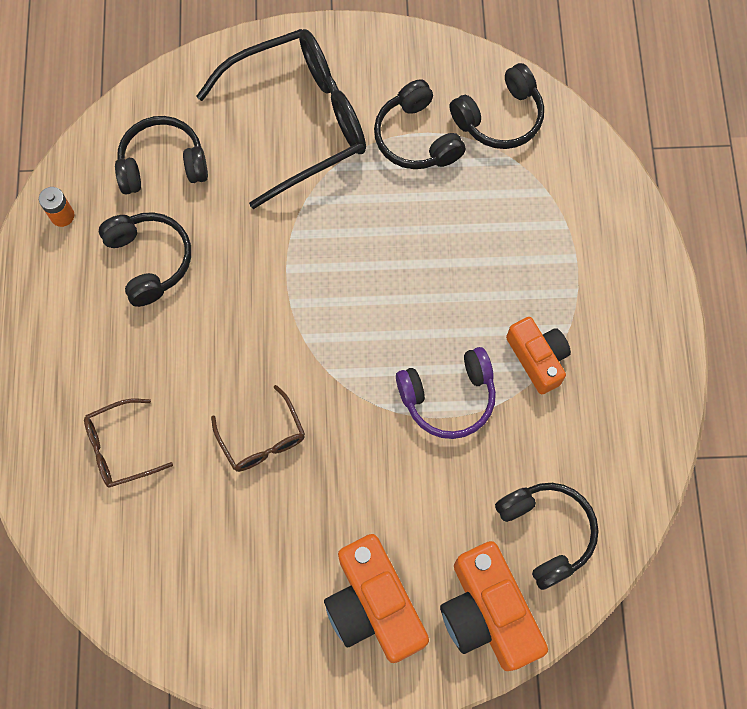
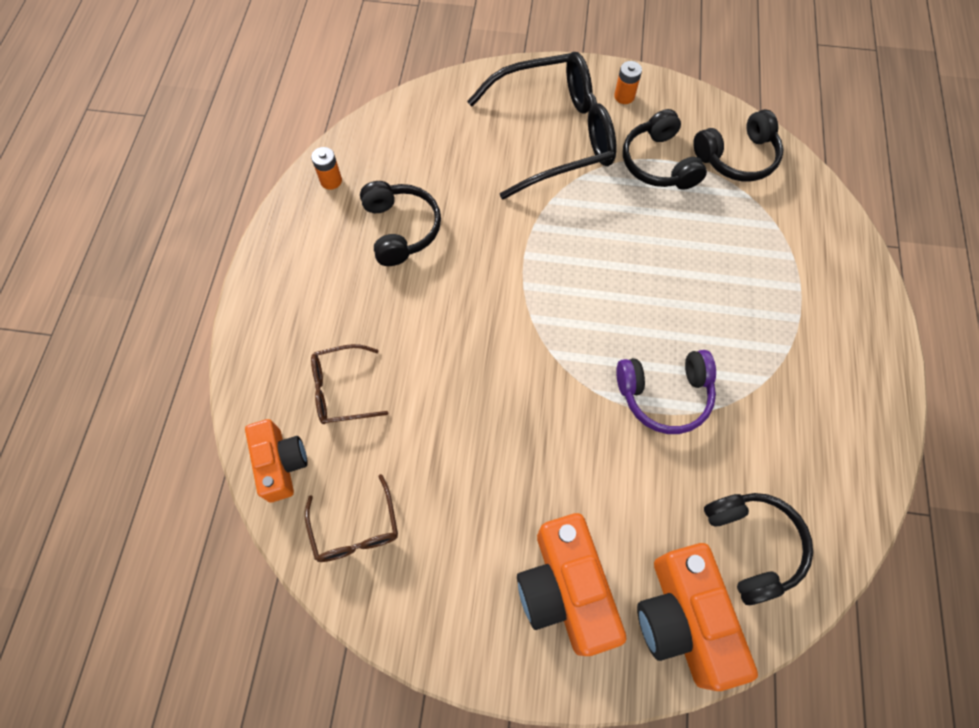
camera: 10 degrees right, 5 degrees down
(163, 164) = (428, 152): black headphones -> none
(262, 439) = (478, 404): brown glasses -> brown glasses (355, 529)
(370, 61) = (624, 96): none -> orange battery
(537, 358) = (756, 372): orange camera -> orange camera (281, 463)

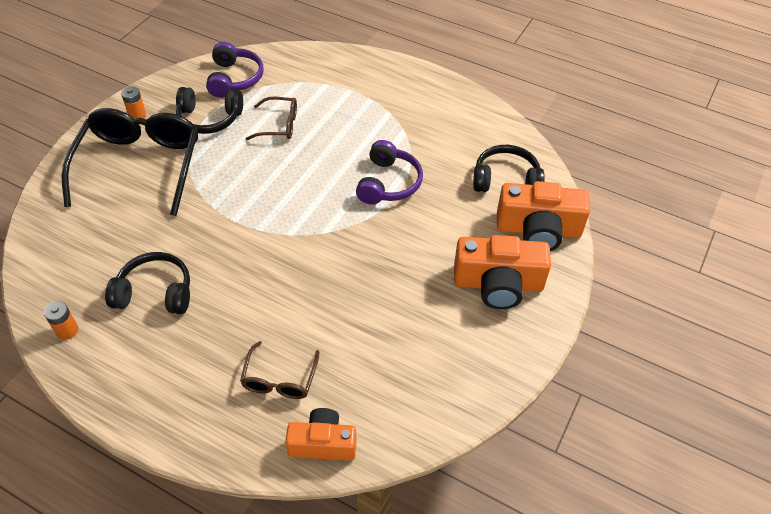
camera: 70 degrees left, 15 degrees down
(355, 529) = (403, 402): brown glasses -> brown glasses (279, 125)
(737, 157) = (234, 79): black headphones -> purple headphones

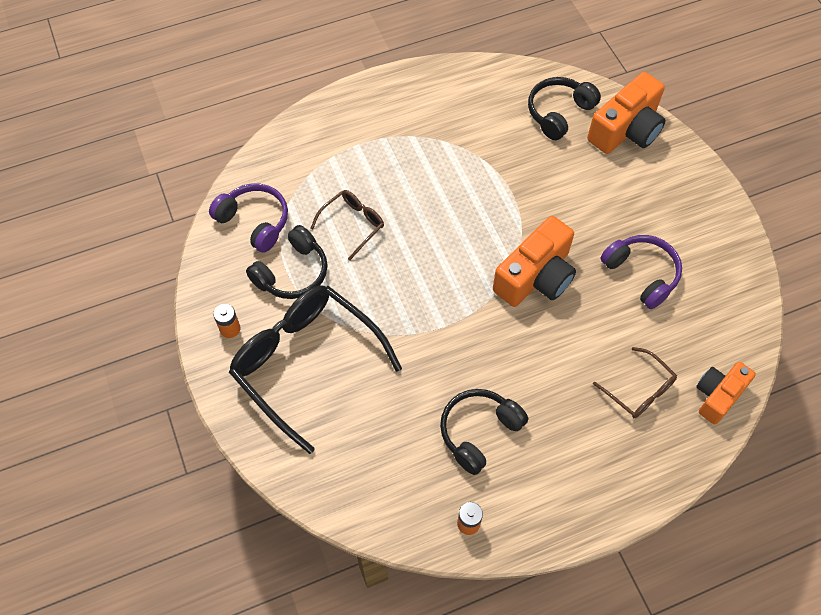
camera: 50 degrees left, 10 degrees up
(388, 183) = (495, 191): purple headphones -> purple headphones (641, 274)
(498, 284) = (657, 191): orange camera -> orange camera (535, 277)

